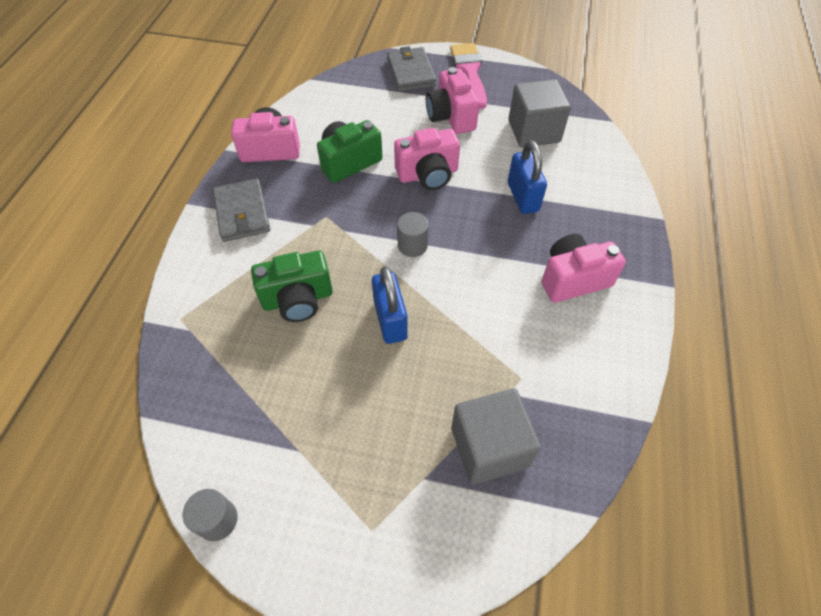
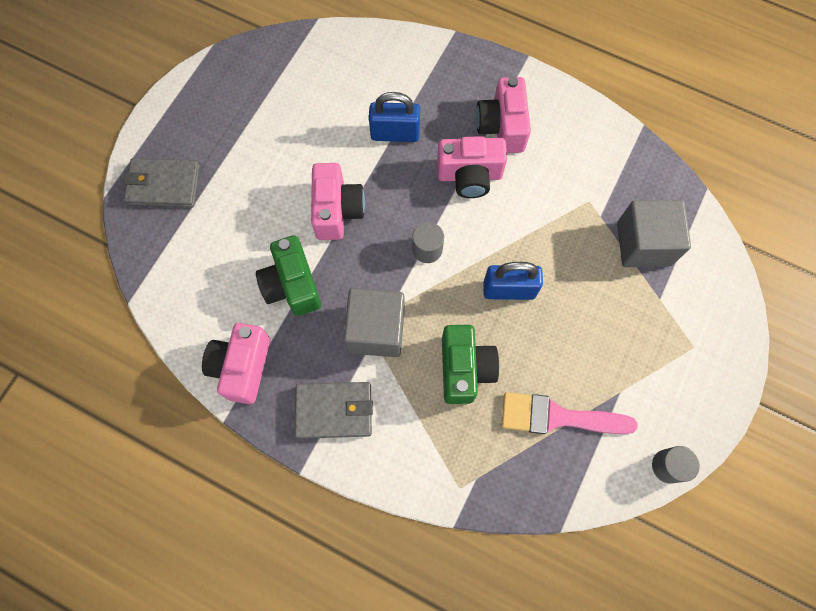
camera: 75 degrees left, 15 degrees up
(451, 117) = (256, 164): pink camera -> pink camera (469, 176)
(469, 72) = (188, 123): pink brush -> pink brush (557, 417)
(534, 131) = (308, 92): grey cube -> grey cube (376, 330)

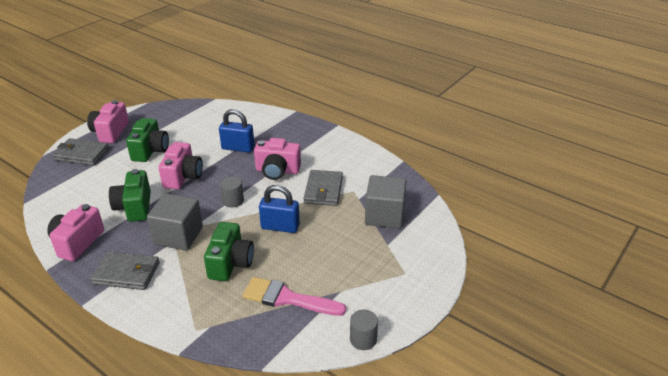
camera: 10 degrees right, 35 degrees down
(265, 160) = (150, 151): none -> green camera
(502, 127) = (308, 152): pink camera -> pink camera (110, 132)
(547, 207) = (323, 190): none -> grey wallet

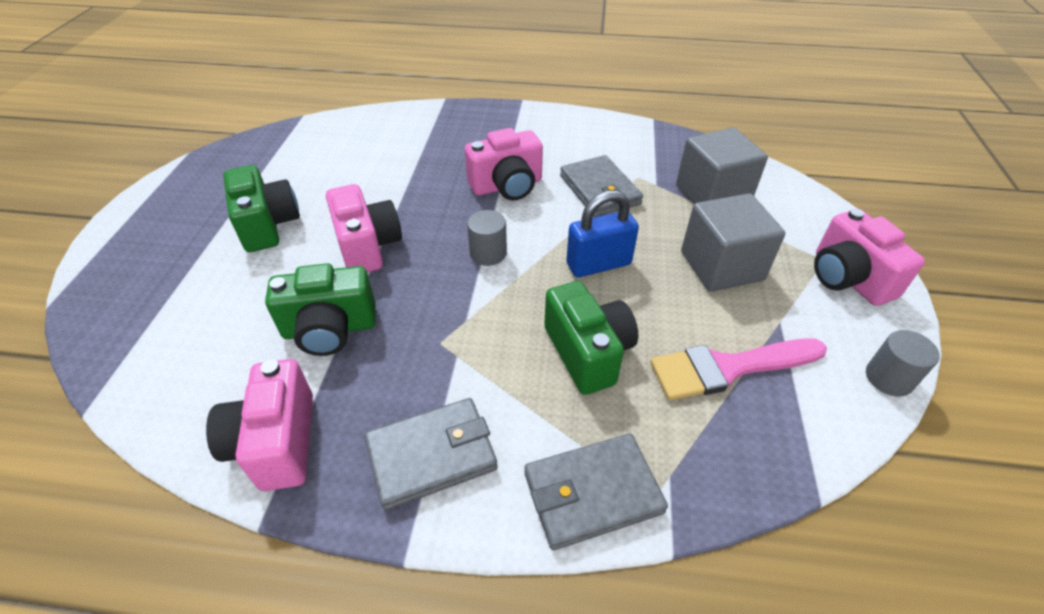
camera: 30 degrees left, 10 degrees up
(81, 154) = (134, 275): grey wallet -> grey wallet (592, 493)
(110, 132) = (160, 220): pink camera -> pink camera (848, 278)
(134, 207) = (330, 329): green camera -> green camera turned 60 degrees counterclockwise
(178, 236) = (457, 345): grey cube -> grey cube (721, 266)
(238, 148) = (413, 173): blue padlock -> none

